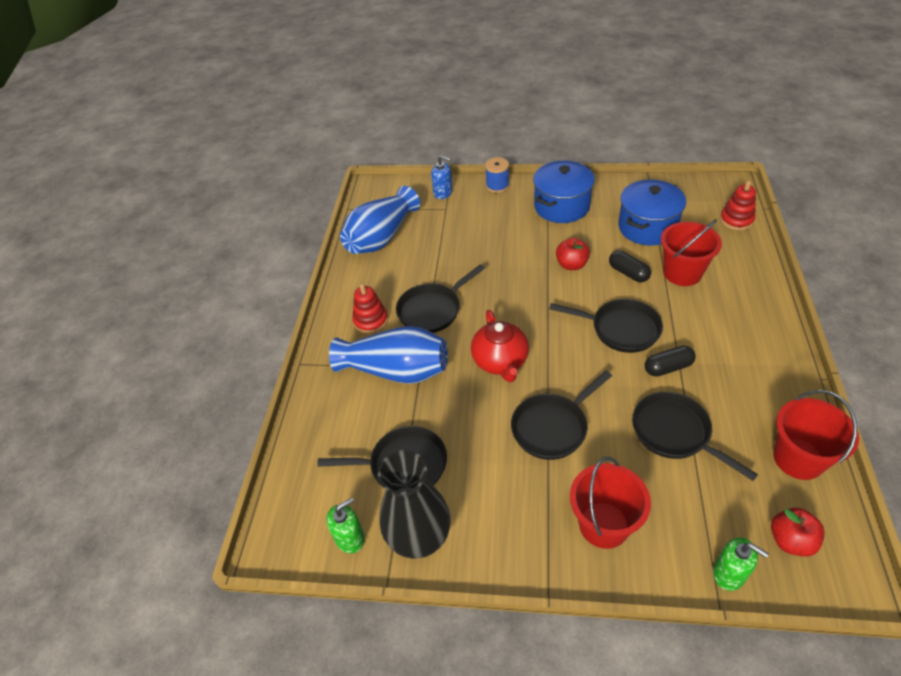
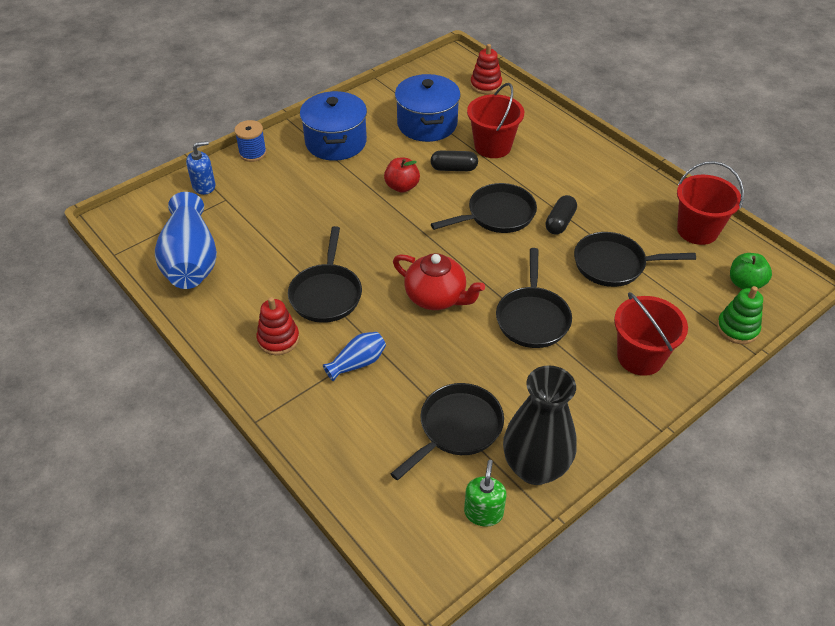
camera: 50 degrees left, 0 degrees up
(396, 370) = (357, 363): blue vase -> blue vase, size x0.50
(729, 573) = (737, 328): green soap dispenser -> green stacking toy
(790, 540) = (745, 283): red apple -> green apple

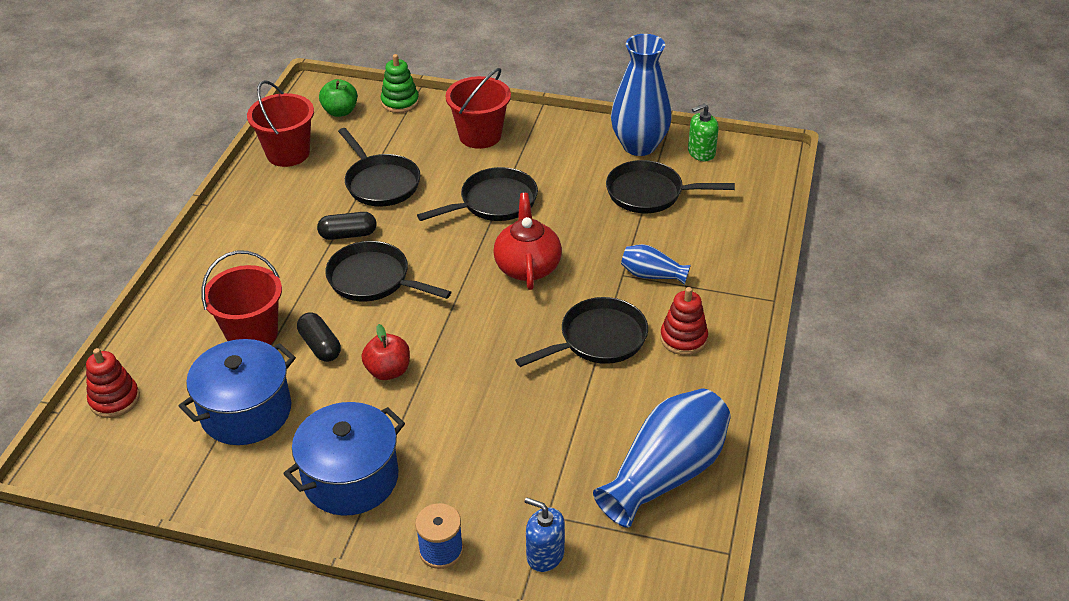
camera: 125 degrees left, 5 degrees down
(535, 468) = (639, 146): black vase -> blue vase

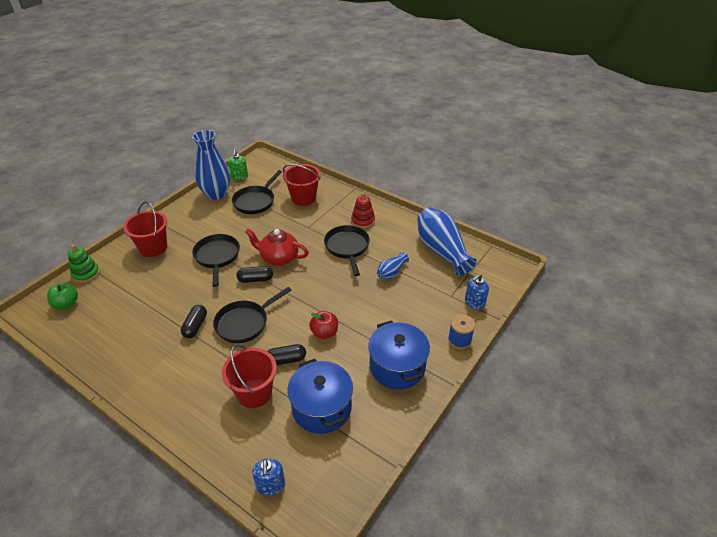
camera: 70 degrees left, 0 degrees up
(114, 399) = (270, 485): red stacking toy -> blue soap dispenser
(288, 153) = (85, 340): red bucket -> red bucket (303, 198)
(380, 183) = (158, 300): black pan -> none
(466, 259) = (255, 279): none -> black capsule
(652, 275) = (315, 218): blue vase -> blue vase (391, 272)

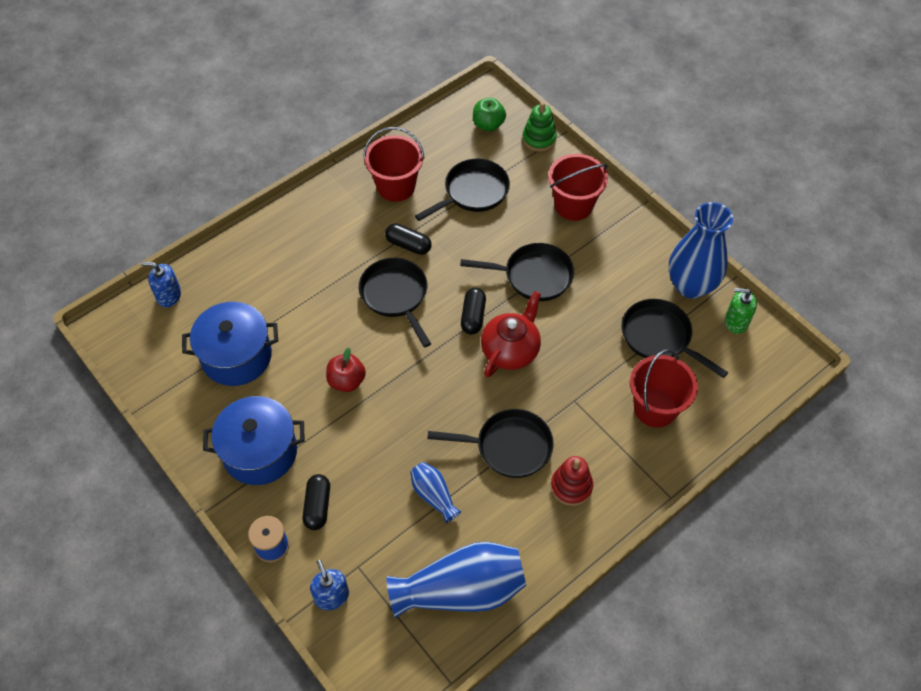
camera: 105 degrees right, 15 degrees up
(140, 300) = (473, 192): none -> black pan
(254, 393) = (285, 294): red bucket -> red bucket (396, 186)
(286, 360) = (319, 331): black capsule -> black capsule (317, 506)

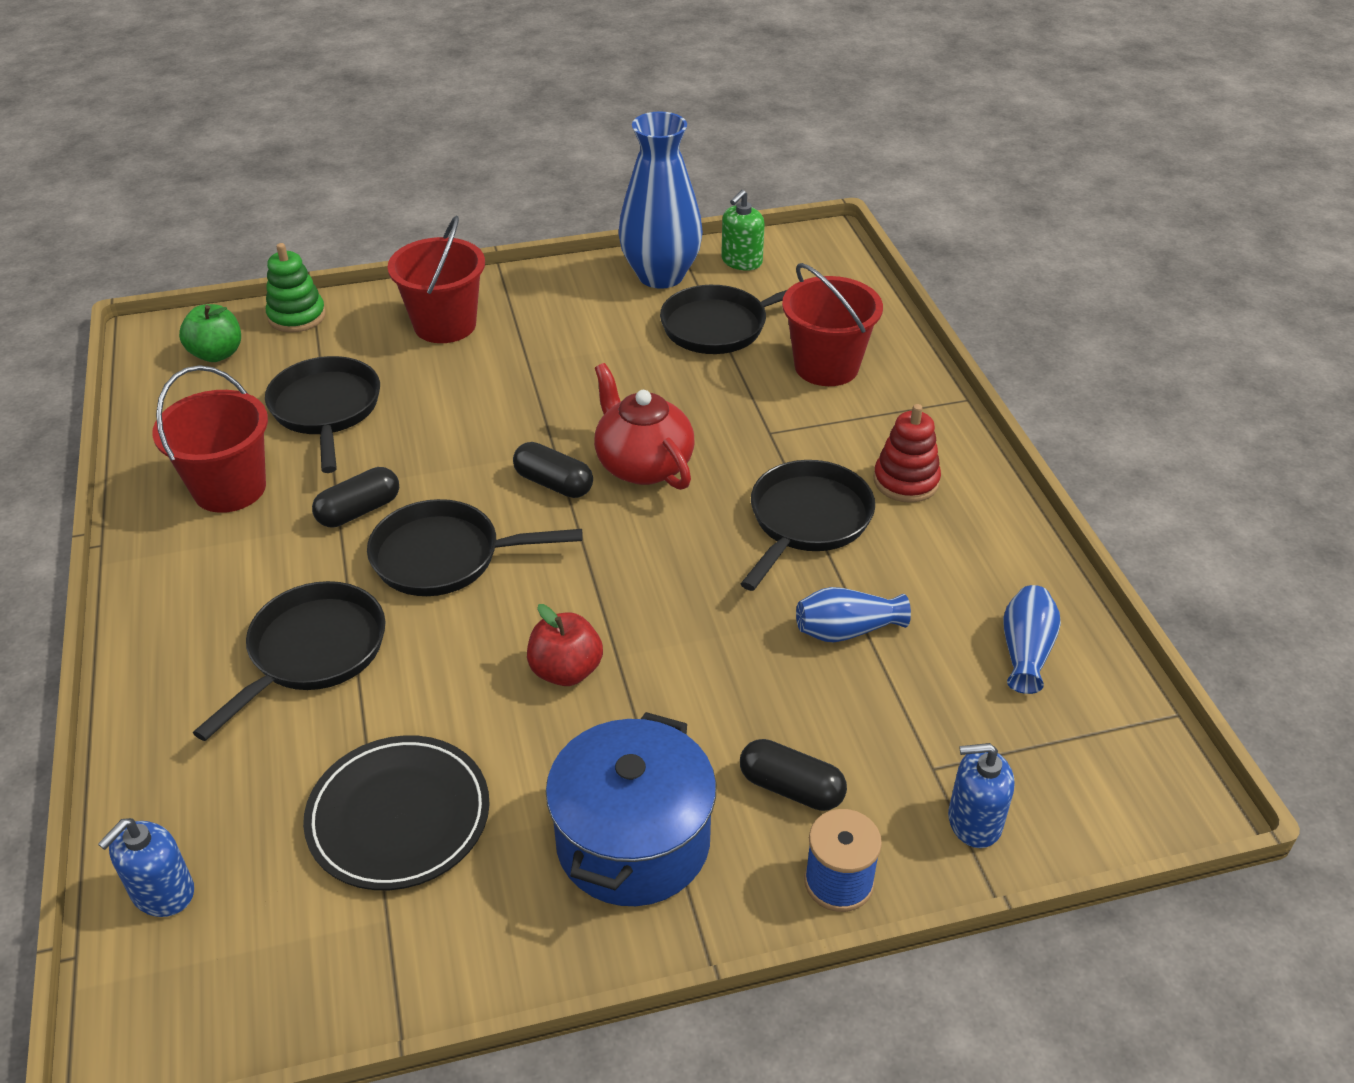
camera: 65 degrees left, 15 degrees down
(236, 356) = (399, 817): blue pot -> black plate
(461, 590) = (1025, 651): blue vase -> blue vase, size x0.50
(533, 276) = (532, 401): black pan -> black pan (312, 652)

